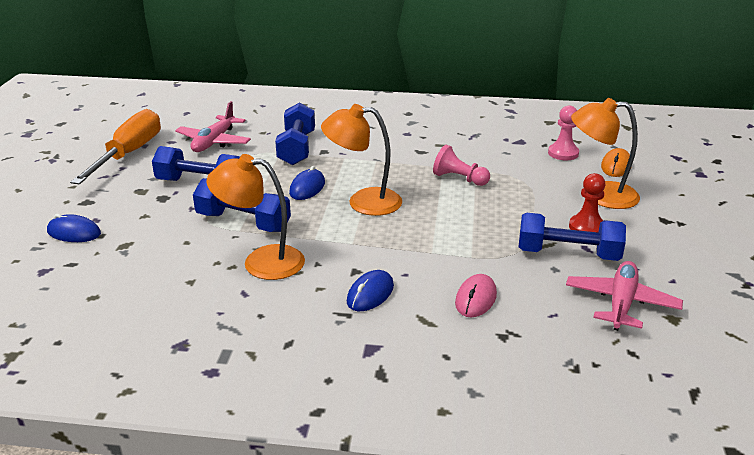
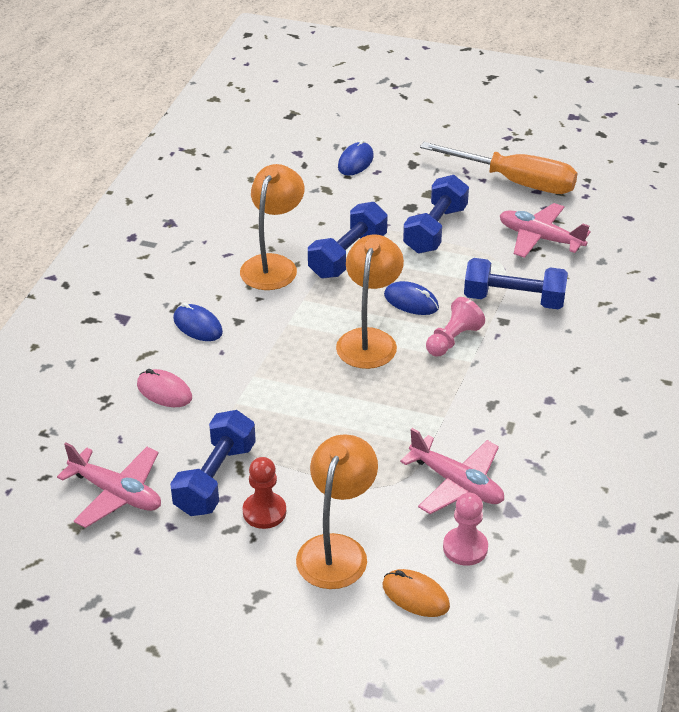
camera: 100 degrees right, 10 degrees up
(459, 179) = (408, 426): pink pawn -> pink pawn (453, 339)
(507, 159) = (456, 483): none -> pink plane

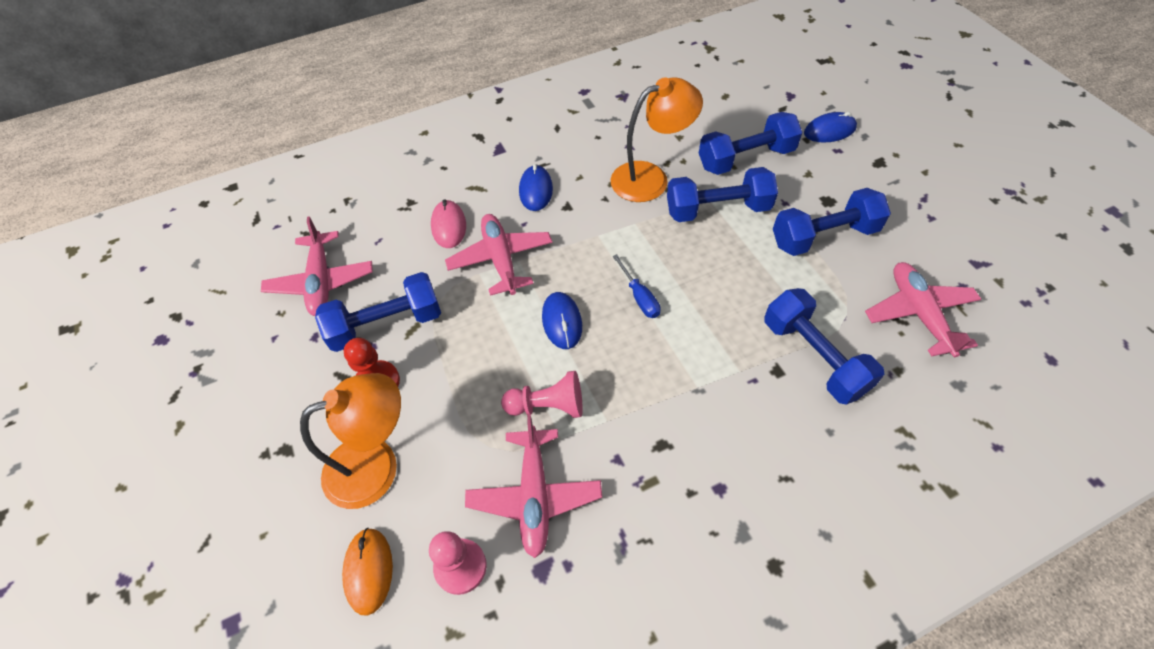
camera: 50 degrees right, 15 degrees up
(239, 384) = (501, 259): none -> pink plane
(323, 212) = (746, 158): none -> blue dumbbell
(369, 339) = (639, 297): orange lamp -> blue screwdriver
(411, 301) = (717, 288): blue mouse -> blue mouse (562, 322)
(453, 339) = (708, 352): pink pawn -> pink pawn (548, 406)
(515, 182) = (963, 240): orange screwdriver -> none

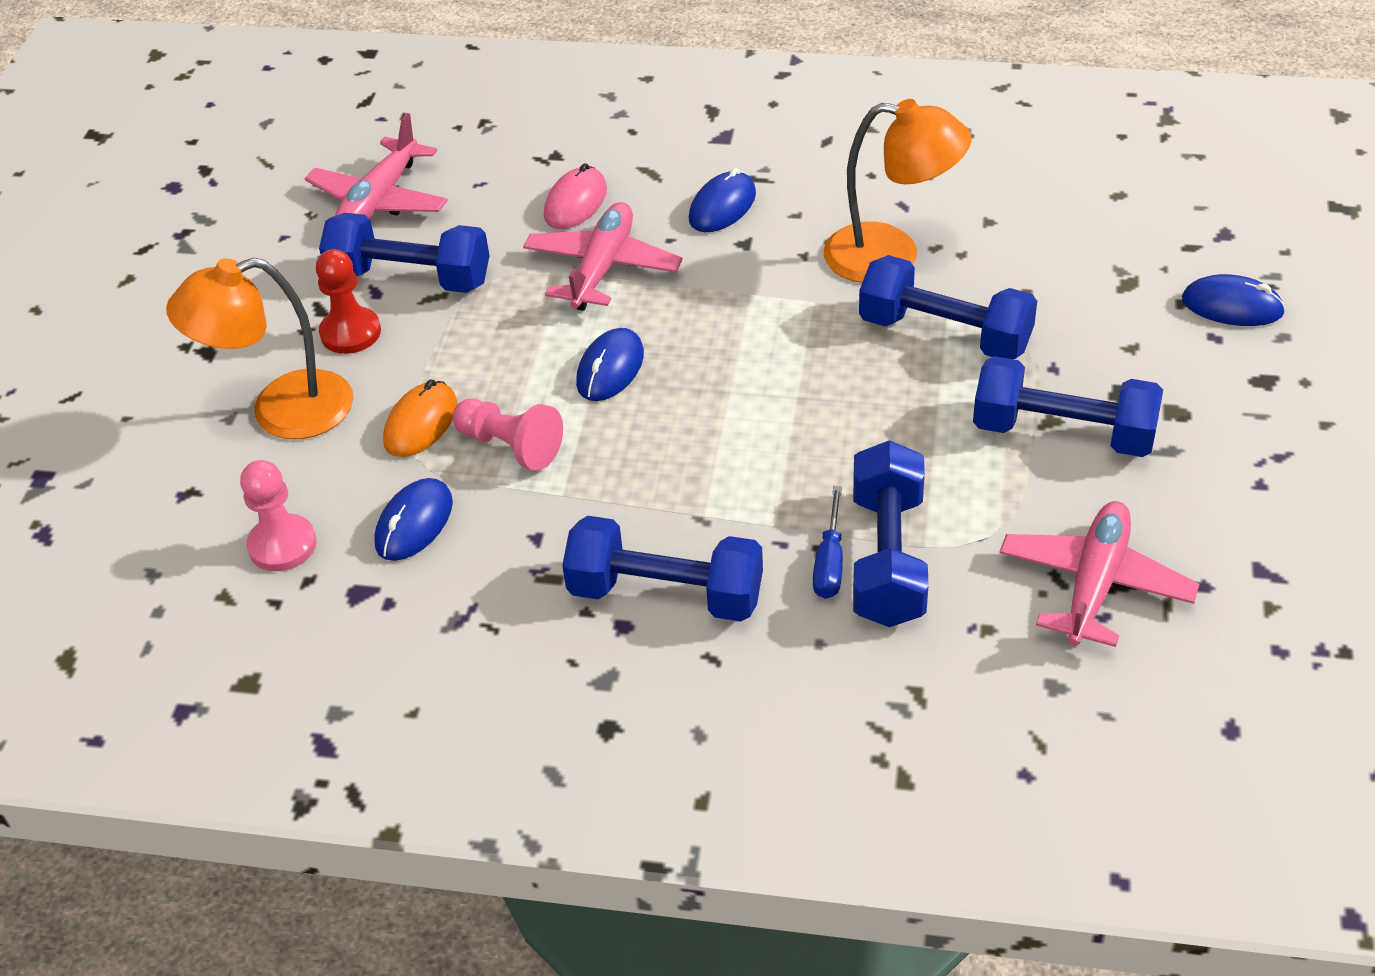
camera: 35 degrees right, 10 degrees down
(369, 571) = (194, 501): orange mouse -> orange mouse (421, 423)
(376, 465) = (281, 411): orange lamp -> orange lamp turned 150 degrees clockwise
(534, 495) = (414, 523): pink plane -> blue mouse
(639, 297) = (732, 387): blue screwdriver -> blue screwdriver (829, 562)
(746, 158) = (1057, 289): blue dumbbell -> blue dumbbell (665, 594)

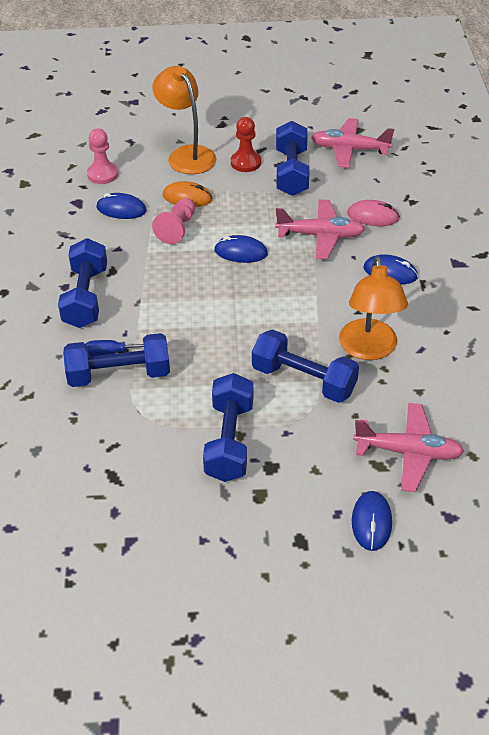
camera: 75 degrees right, 0 degrees up
(945, 334) = (303, 380): blue dumbbell -> blue dumbbell turned 75 degrees counterclockwise
(1095, 584) = (110, 462): pink plane -> pink plane (408, 452)

